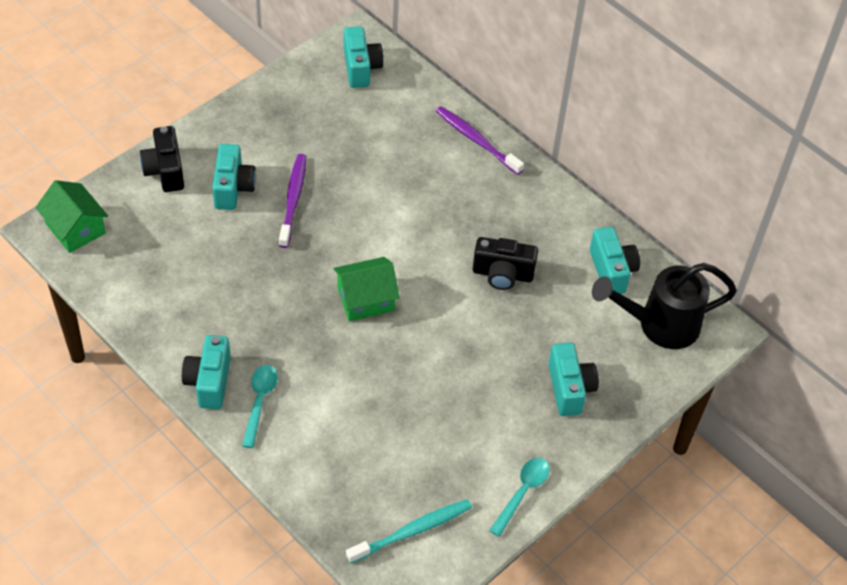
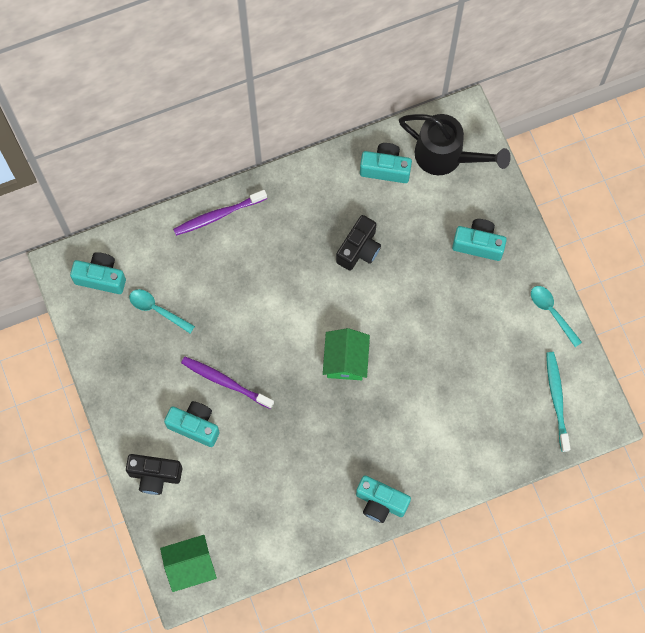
camera: 65 degrees left, 20 degrees up
(260, 401) = (411, 470): turquoise spoon -> turquoise spoon (157, 309)
(659, 325) = (446, 156): black watering can -> black watering can turned 75 degrees counterclockwise

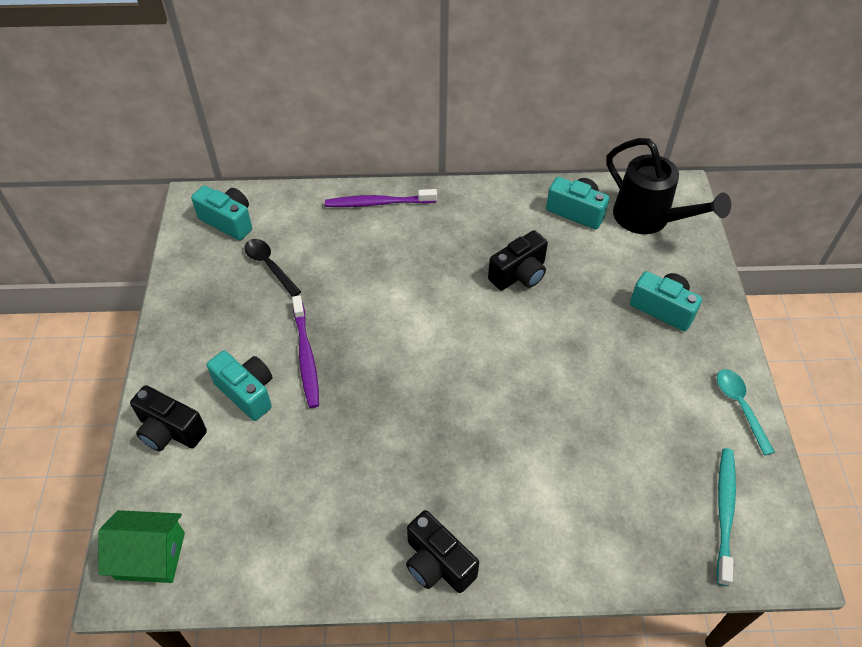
camera: 20 degrees right, 20 degrees down
(157, 309) = (269, 265): turquoise spoon -> black spoon
(225, 381) = (306, 357): purple toothbrush -> purple toothbrush turned 150 degrees counterclockwise
(345, 360) = (459, 379): green house -> none
(380, 502) = (437, 563): turquoise camera -> black camera

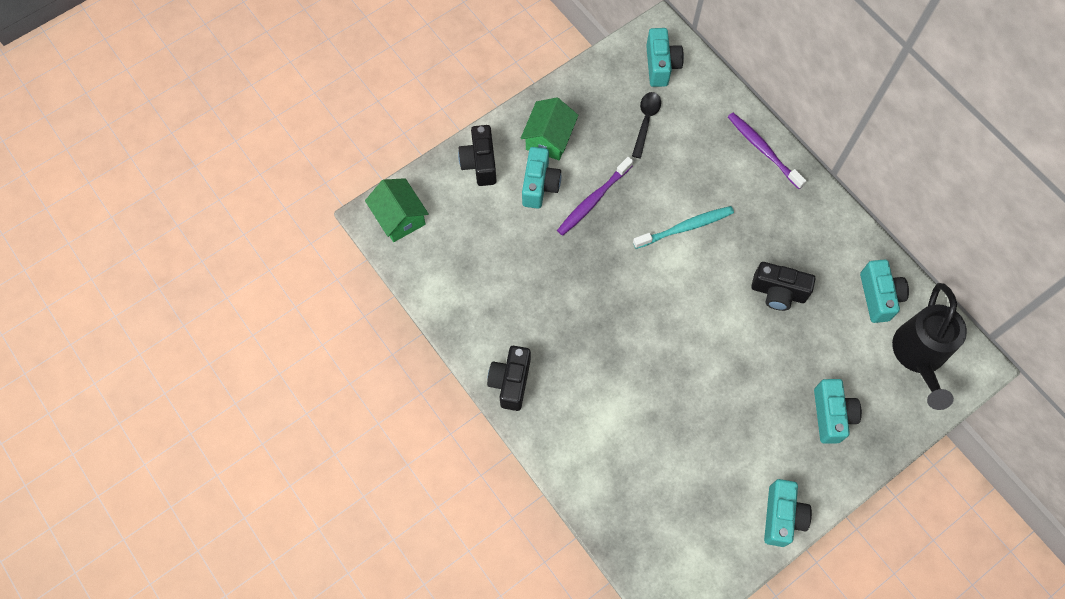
camera: 55 degrees right, 15 degrees up
(207, 352) = (549, 138): none -> green house
(724, 511) = (682, 546): turquoise toothbrush -> turquoise toothbrush (686, 227)
(740, 406) = (782, 516): turquoise spoon -> turquoise camera

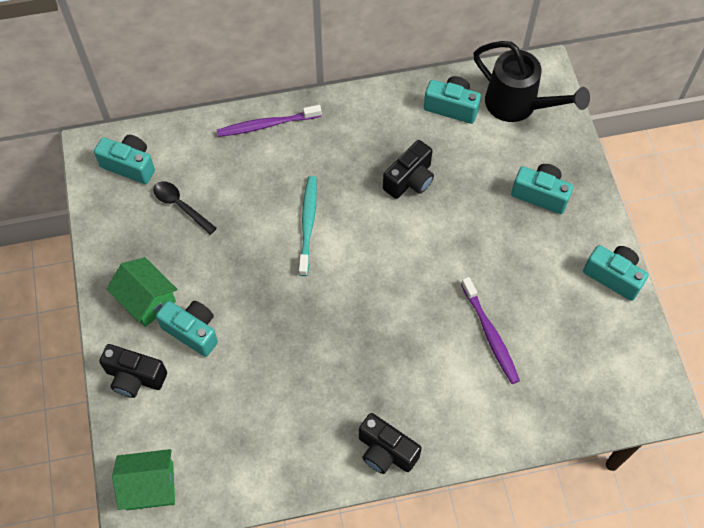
camera: 65 degrees left, 5 degrees down
(593, 200) = (236, 290): purple toothbrush -> purple toothbrush (490, 335)

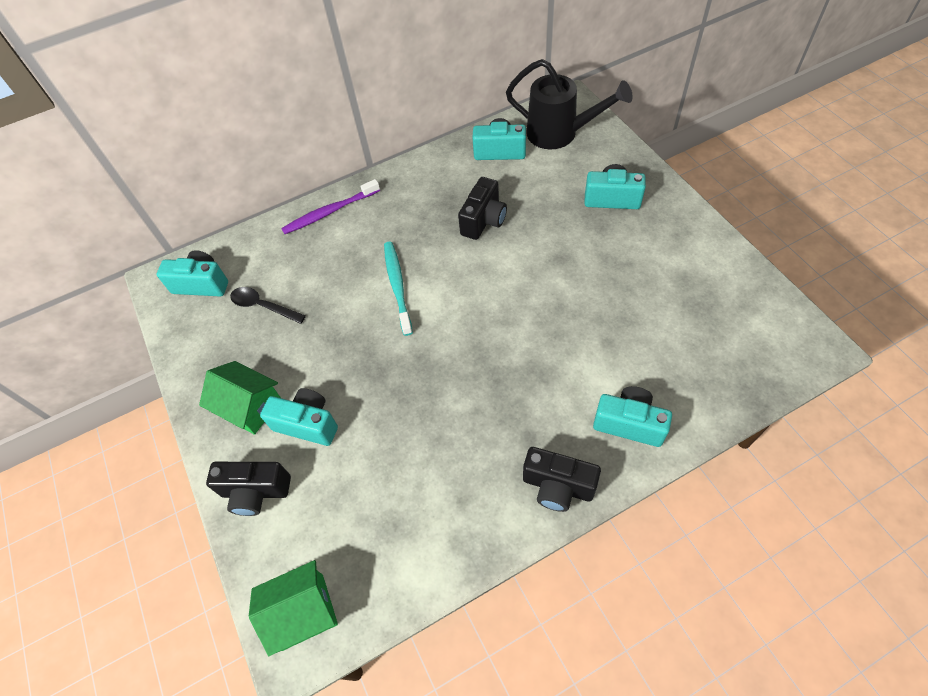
camera: 10 degrees left, 5 degrees down
(490, 335) = (619, 335): purple toothbrush -> none
(613, 276) = (713, 248): turquoise camera -> turquoise camera (629, 423)

